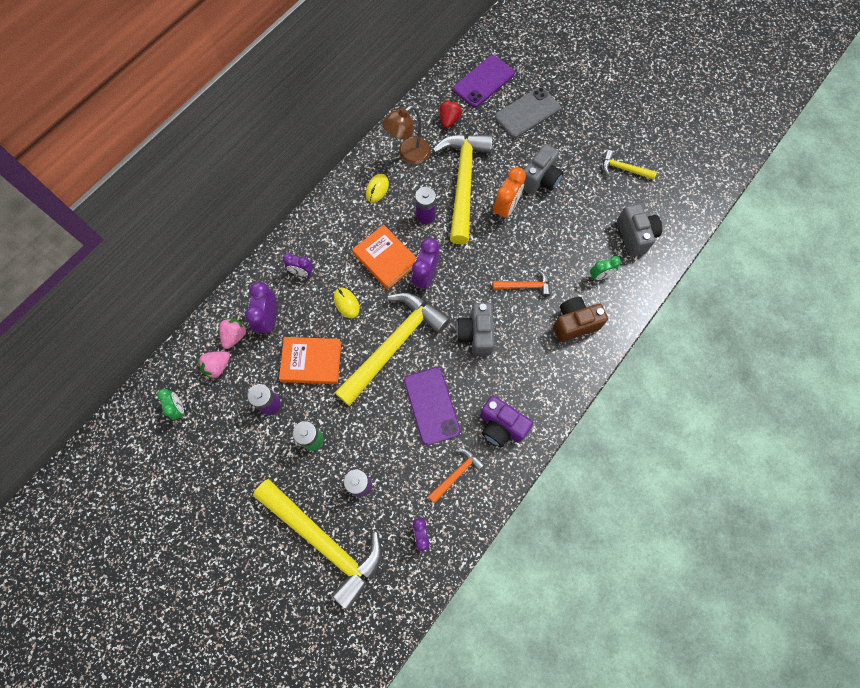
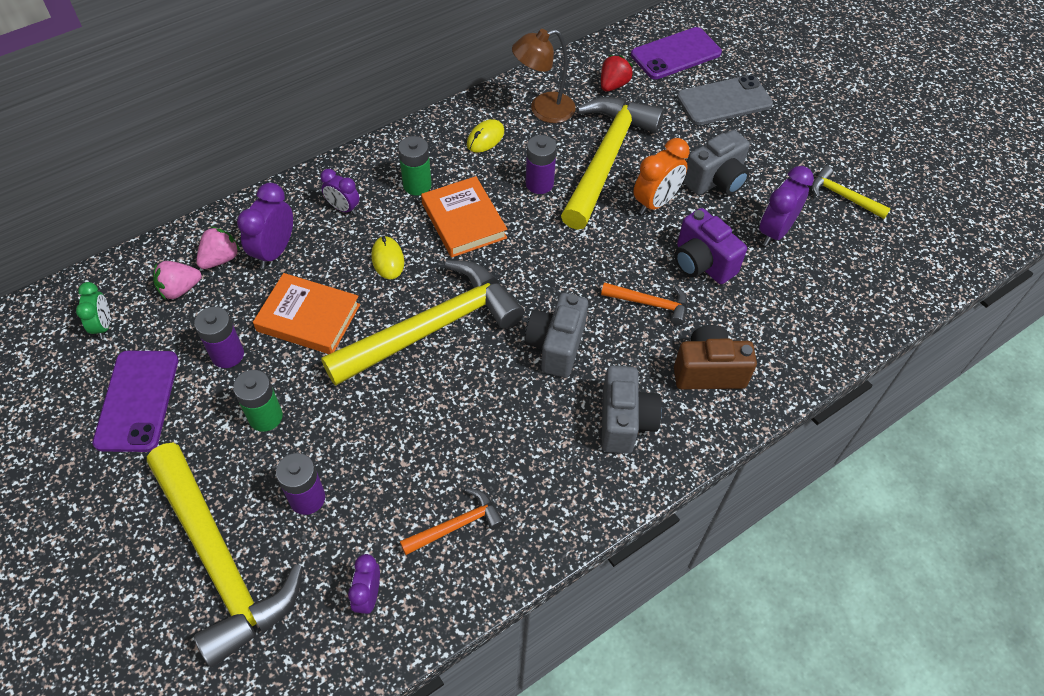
camera: 15 degrees right, 15 degrees down
(344, 240) = (417, 185): none -> green battery
(425, 276) = (511, 255): purple clock -> purple clock (775, 231)
(431, 405) = (455, 421): purple phone -> purple phone (137, 400)
(501, 426) = (549, 478): purple camera -> purple camera (701, 263)
(599, 276) = (767, 319): green clock -> none
(635, 236) = (836, 282): grey camera -> grey camera (624, 422)

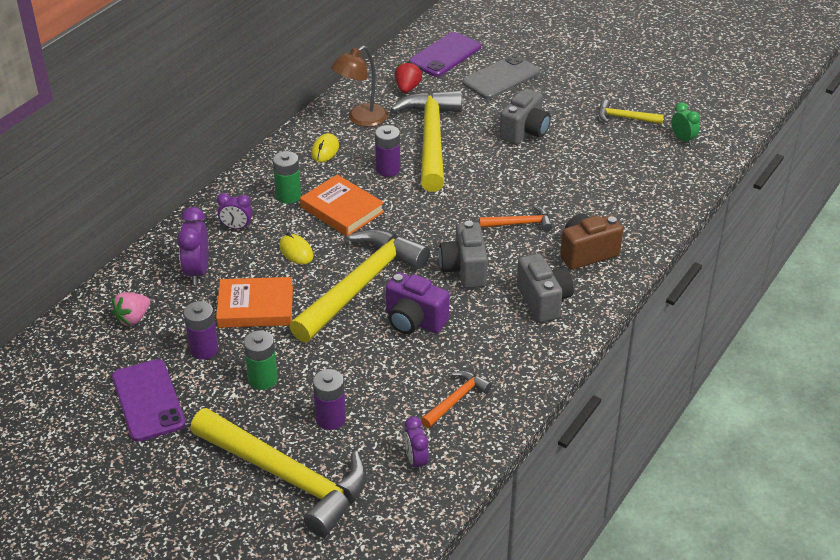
camera: 20 degrees left, 15 degrees down
(103, 326) = (83, 361): green clock -> green clock (683, 139)
(220, 259) = (154, 289): pink strawberry -> none
(655, 202) = (486, 158): orange clock -> none
(701, 263) = (544, 188): purple camera -> purple camera (414, 321)
(775, 231) = (587, 153): purple clock -> none

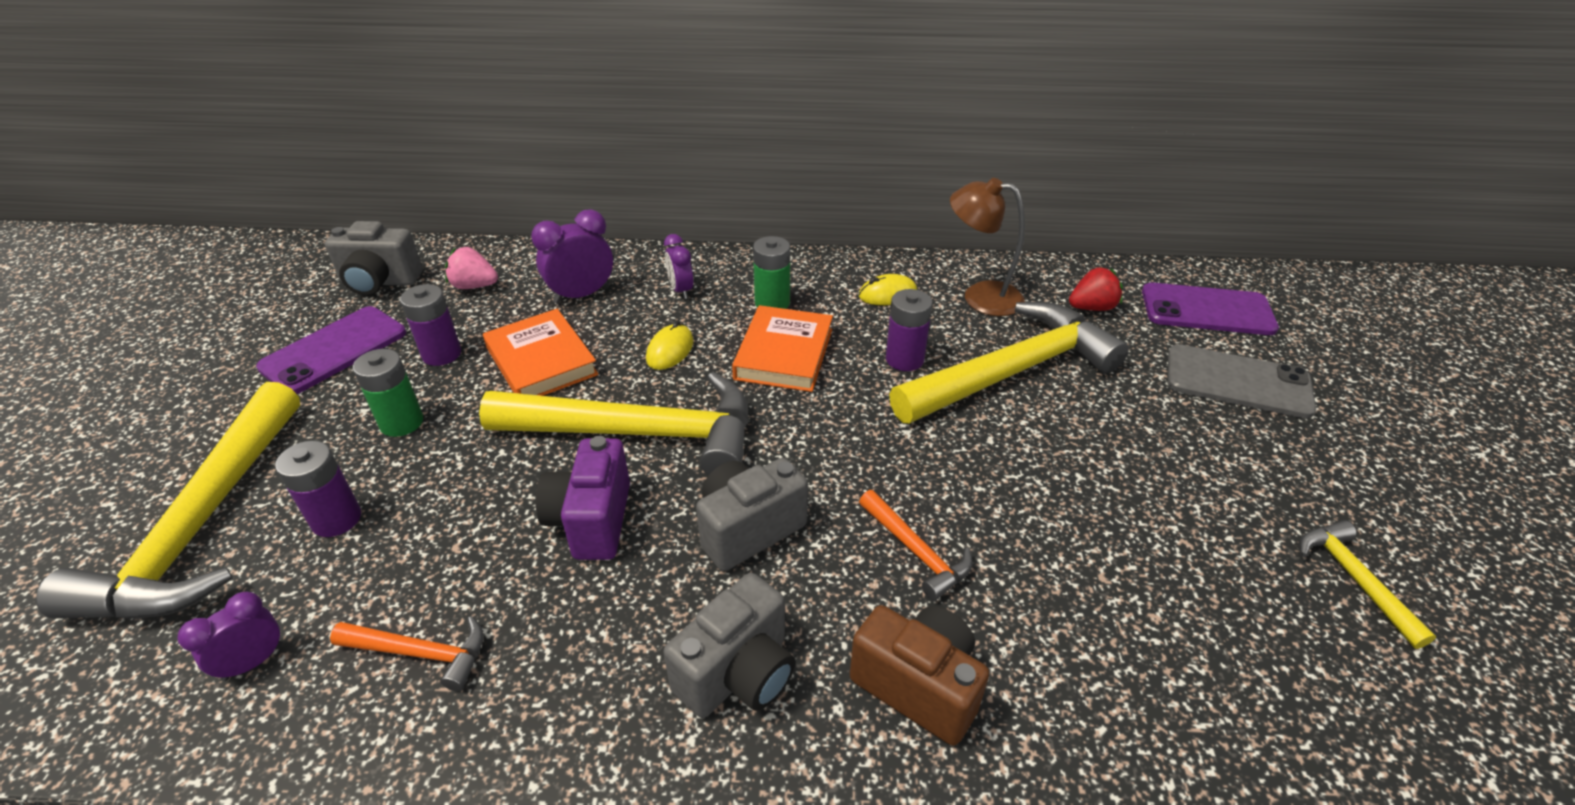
camera: 60 degrees right, 0 degrees up
(524, 132) = (1146, 461): grey camera -> grey camera (380, 282)
(683, 139) = (1420, 709): green clock -> none

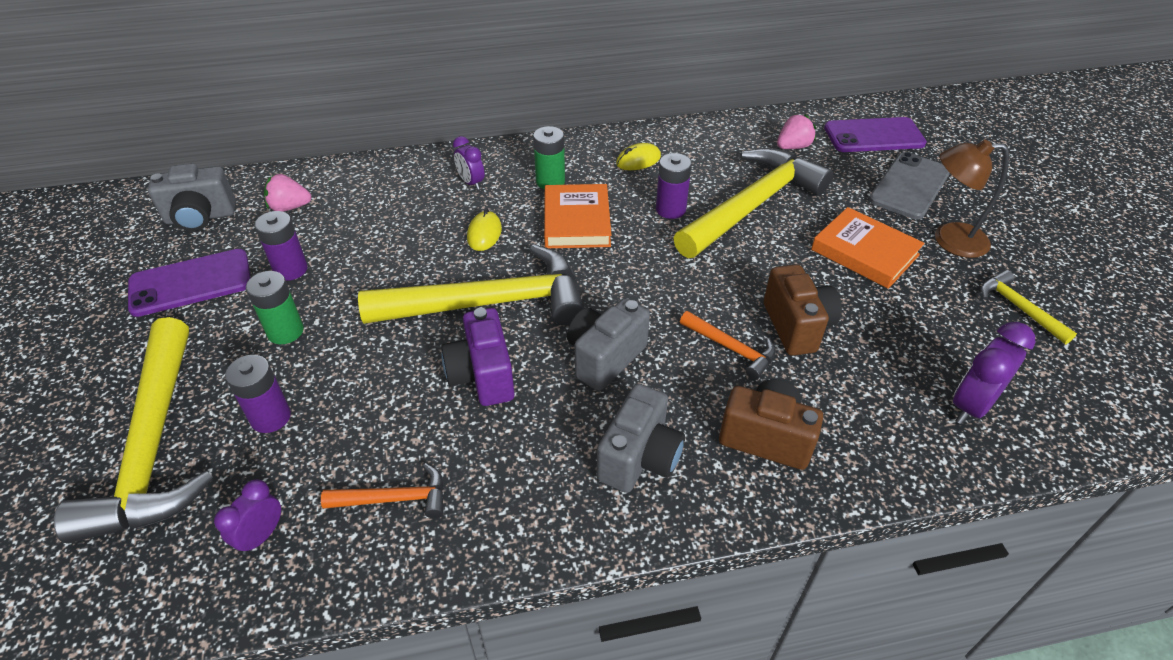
camera: 15 degrees left, 5 degrees up
(334, 350) = (190, 283): purple phone -> purple phone turned 45 degrees clockwise
(541, 361) = (381, 260): orange book -> orange book (864, 252)
(581, 295) = (388, 200): purple clock -> purple clock (971, 405)
(980, 297) = (709, 151): brown lamp -> brown lamp (949, 240)
(1016, 540) = (797, 326): none -> brown camera
(1091, 308) = (793, 147): red strawberry -> pink strawberry
(1238, 382) = (909, 186): grey phone -> grey phone turned 60 degrees counterclockwise

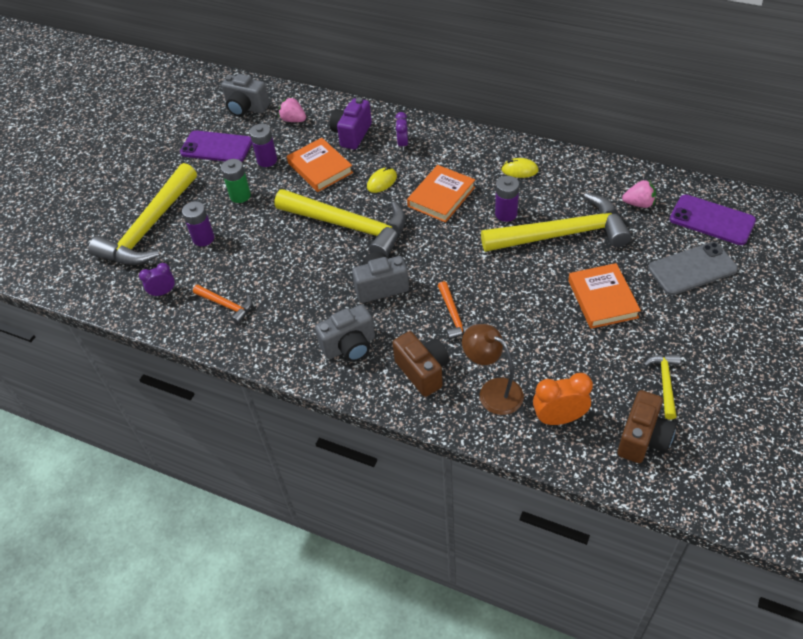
camera: 40 degrees right, 5 degrees up
(382, 249) = (320, 168): none -> orange book
(482, 376) = (312, 265): purple camera -> purple camera (352, 134)
(550, 181) = (450, 162): green battery -> none
(797, 326) = (506, 322): brown camera -> brown camera (643, 439)
(949, 240) = (673, 318): brown lamp -> brown lamp (493, 391)
(971, 405) = (559, 418): purple clock -> orange clock

